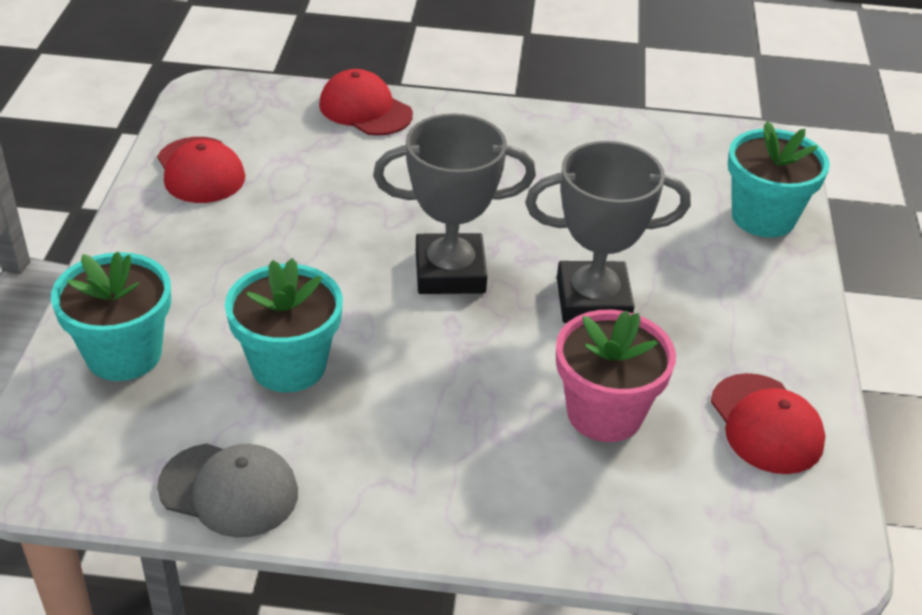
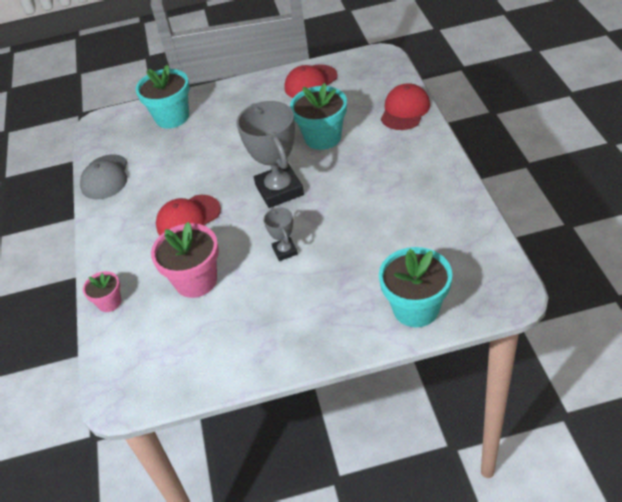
camera: 80 degrees right, 5 degrees up
(288, 365) = (185, 164): turquoise flower pot -> turquoise flower pot (323, 137)
(593, 300) = (285, 251): grey trophy -> grey trophy, size x0.49
(599, 539) = (109, 302): none -> pink flower pot
(766, 424) = (214, 351): red cap -> red cap (188, 218)

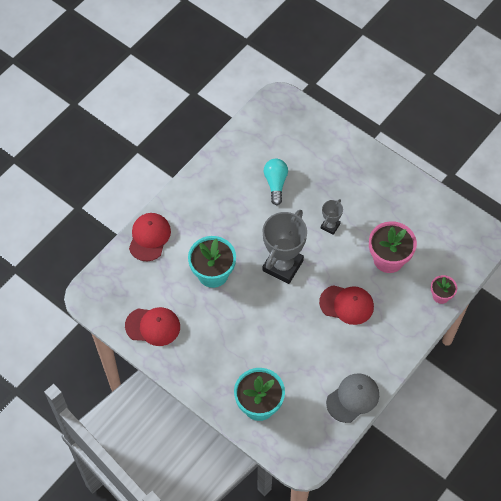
camera: 135 degrees left, 15 degrees up
(383, 230) = (275, 183): none -> turquoise light bulb
(405, 110) = (149, 237): red cap -> red cap turned 120 degrees clockwise
(416, 308) = (321, 135): turquoise flower pot -> none

